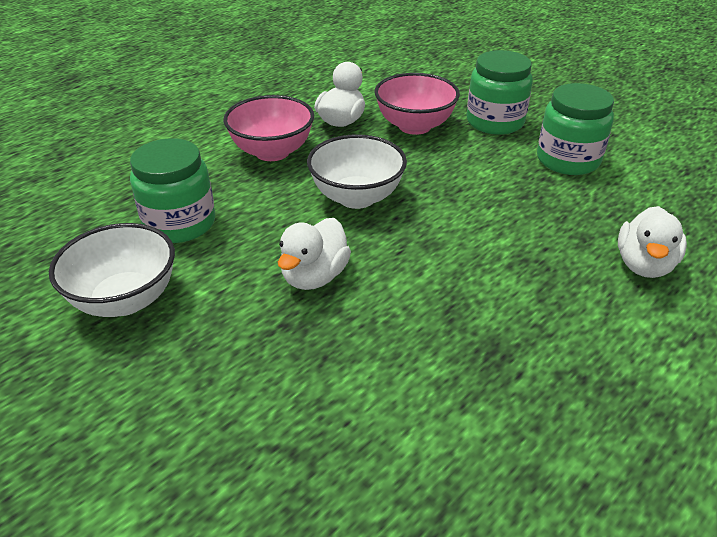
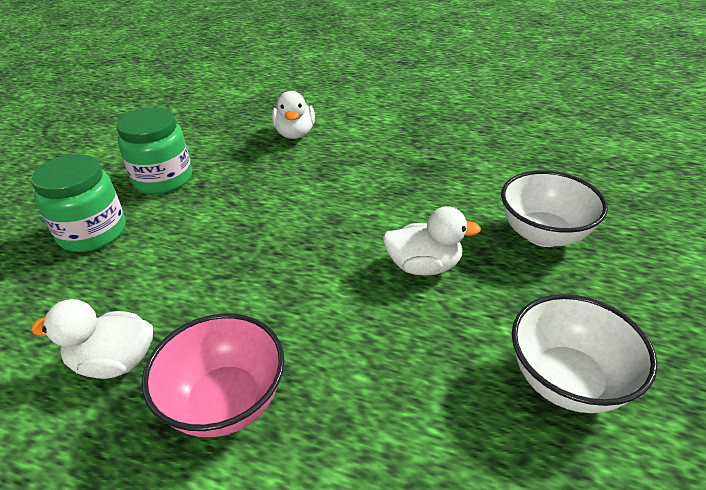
camera: 115 degrees left, 0 degrees up
(180, 223) = (431, 411): green jar -> none
(357, 197) = (290, 283): white bowl -> white bowl (543, 234)
(414, 126) = (115, 288): pink bowl -> none
(644, 265) = (295, 134): white duck -> white duck turned 90 degrees clockwise

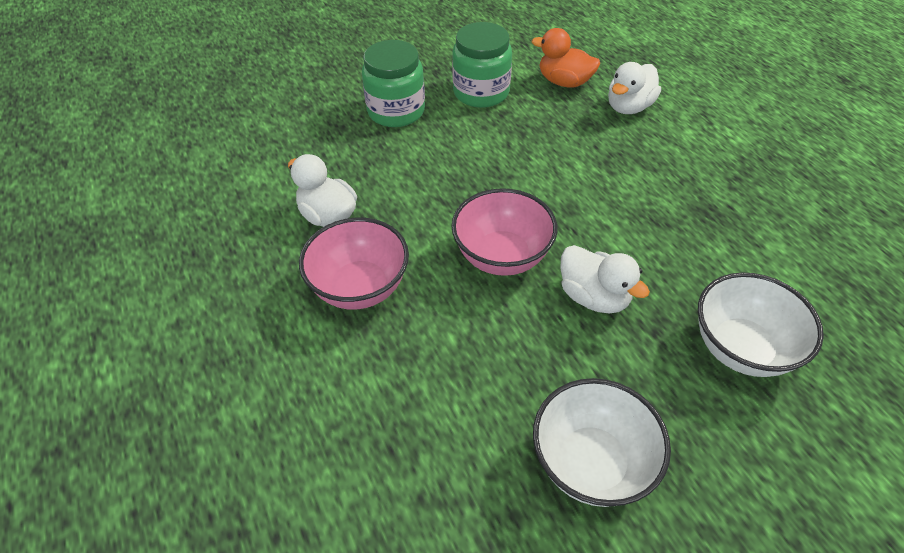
camera: 45 degrees right, 10 degrees up
(227, 140) = (564, 82): none -> orange duck
(324, 285) = (502, 256): none -> pink bowl

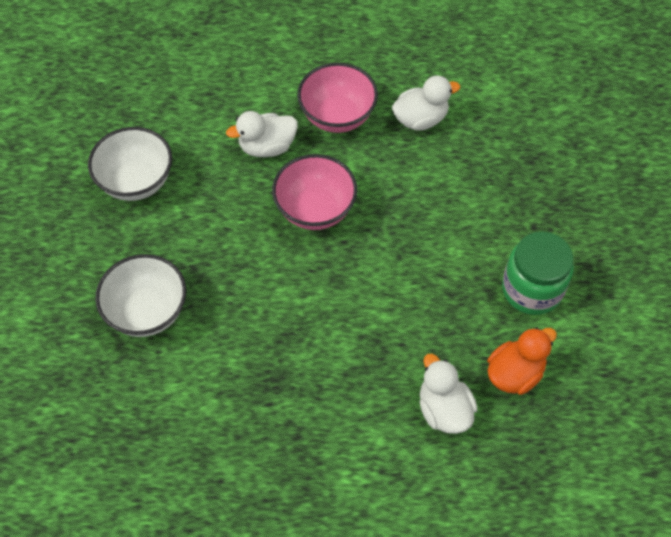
camera: 115 degrees right, 10 degrees up
(396, 111) = (534, 208): green jar -> none
(594, 297) = (244, 248): white duck -> white duck (267, 147)

